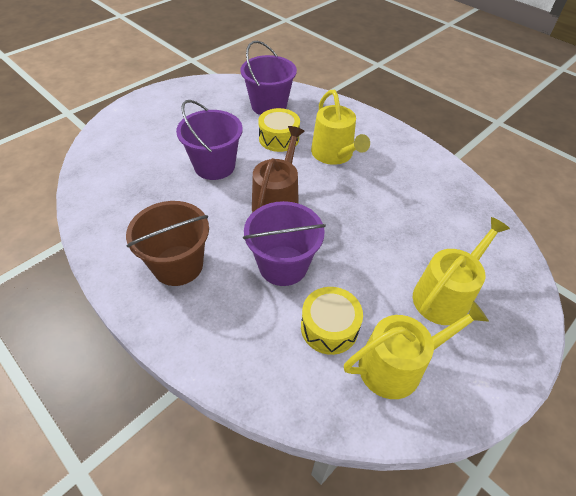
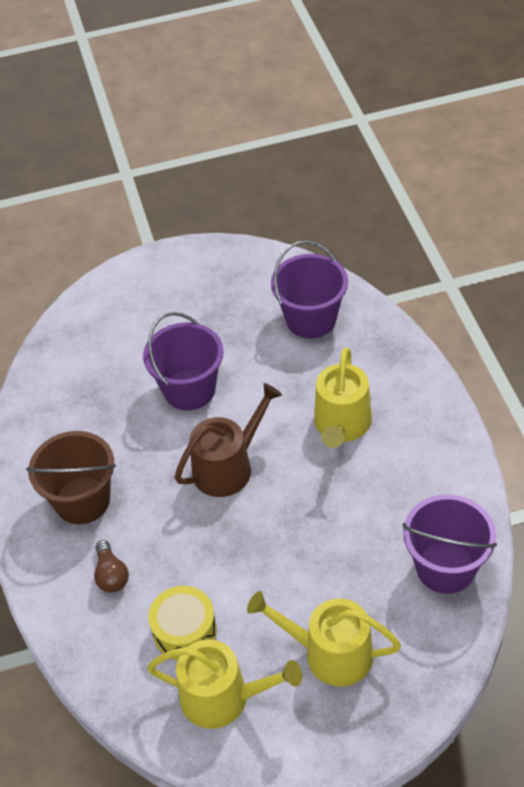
camera: 35 degrees right, 0 degrees up
(239, 311) = (111, 575): none -> brown light bulb
(279, 138) = (289, 376): yellow drum -> none
(283, 265) = (184, 545): purple bucket -> purple bucket (445, 567)
(445, 295) = (330, 653): yellow watering can -> yellow watering can turned 150 degrees counterclockwise

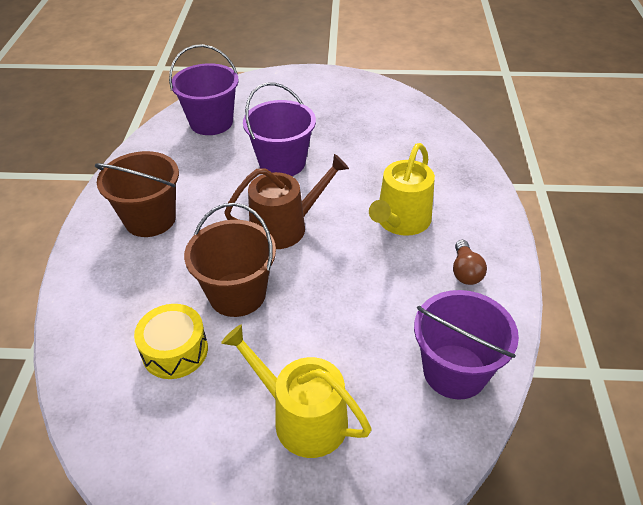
camera: 15 degrees right, 5 degrees down
(111, 575) = (139, 283): brown light bulb -> brown light bulb (465, 271)
(215, 555) = (237, 294): none -> brown bucket
(223, 697) = (177, 426): yellow watering can -> none
(311, 319) = (407, 139): purple bucket -> purple bucket (211, 122)

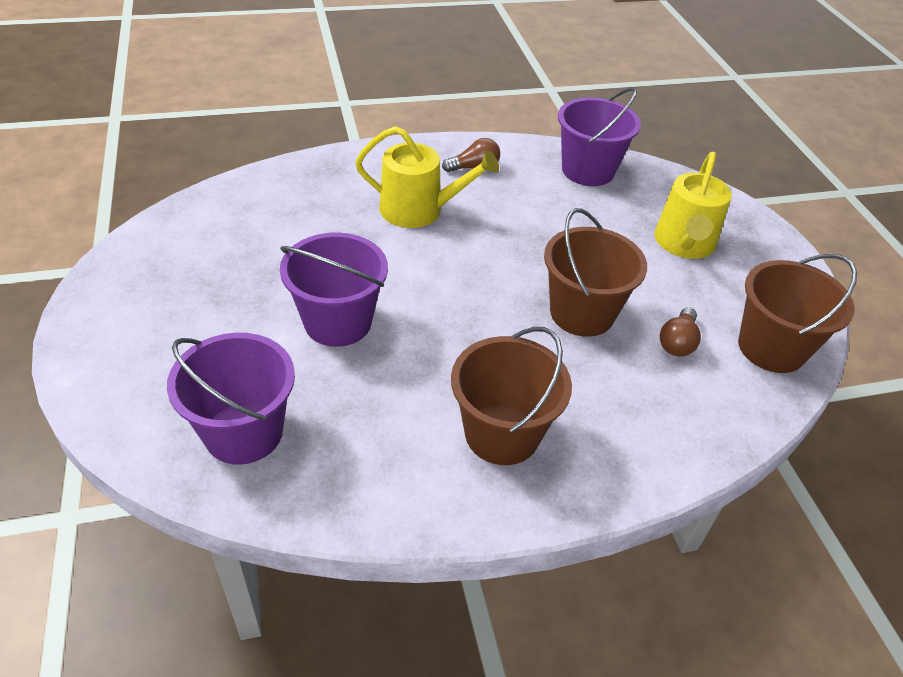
camera: 110 degrees left, 0 degrees up
(131, 427) = (771, 348): none -> brown bucket
(175, 351) = (677, 342): yellow drum -> brown light bulb
(285, 227) = (463, 295): brown watering can -> none

